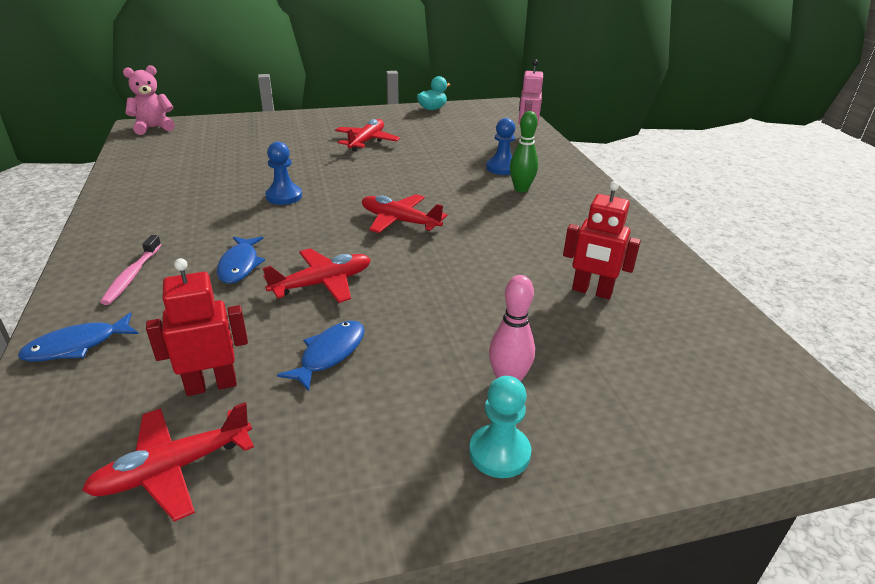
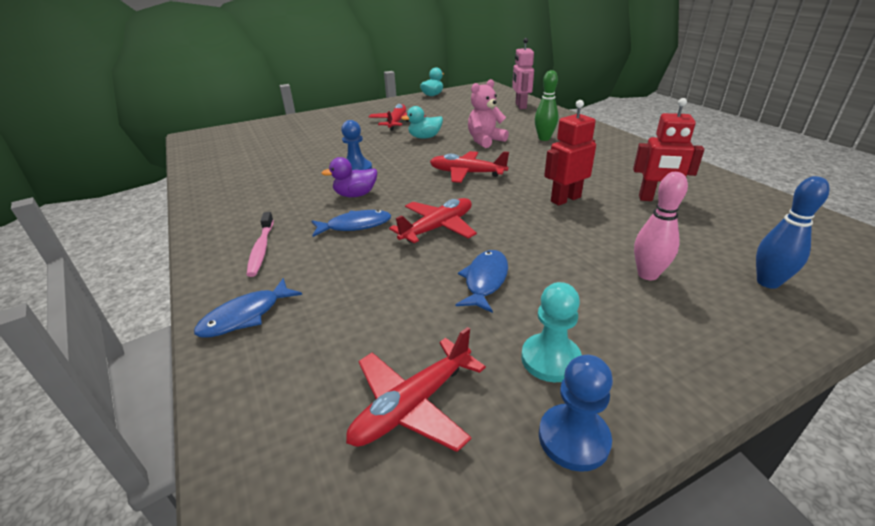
camera: 10 degrees left, 0 degrees up
(154, 128) = (206, 135): pink teddy bear -> pink teddy bear (485, 141)
(211, 385) = (398, 325): red robot -> red robot (565, 199)
(240, 265) = (355, 225): blue fish -> blue fish turned 90 degrees counterclockwise
(263, 228) = (355, 195): none -> purple duck
(384, 166) = (424, 137): none -> turquoise duck
(499, 453) = (686, 330): turquoise pawn -> turquoise pawn (550, 359)
(502, 168) = (518, 127): blue pawn -> blue pawn (573, 438)
(637, 418) = (768, 282): none -> blue bowling pin

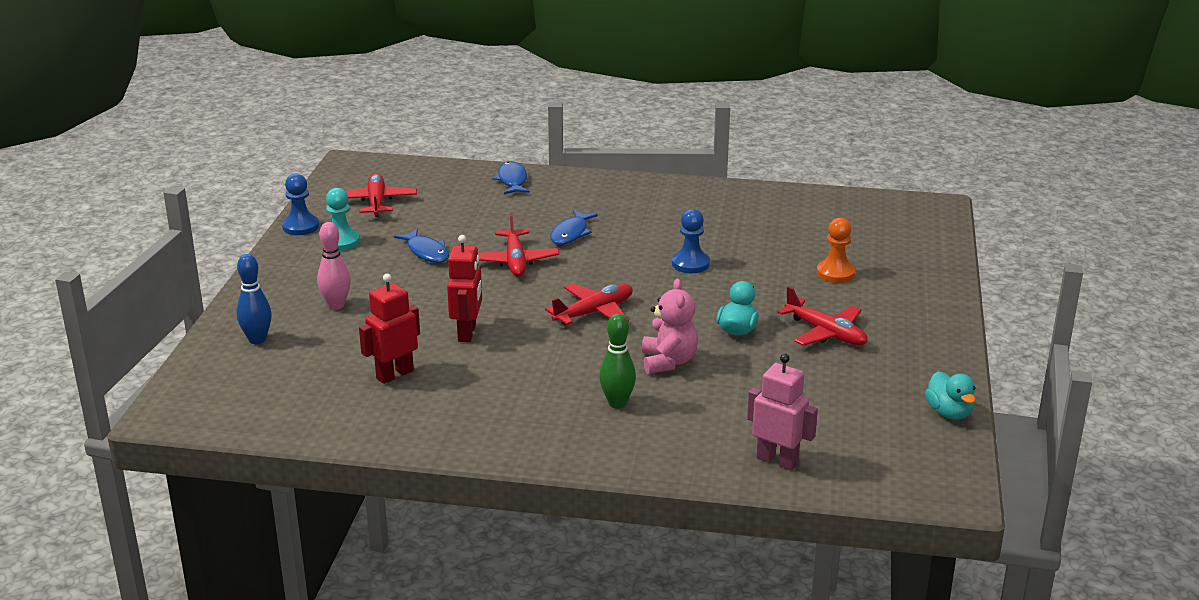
camera: 125 degrees right, 5 degrees down
(261, 249) = (587, 196): pink toothbrush -> none
(322, 135) = (835, 273): none -> orange pawn
(355, 195) = (629, 248): purple duck -> none

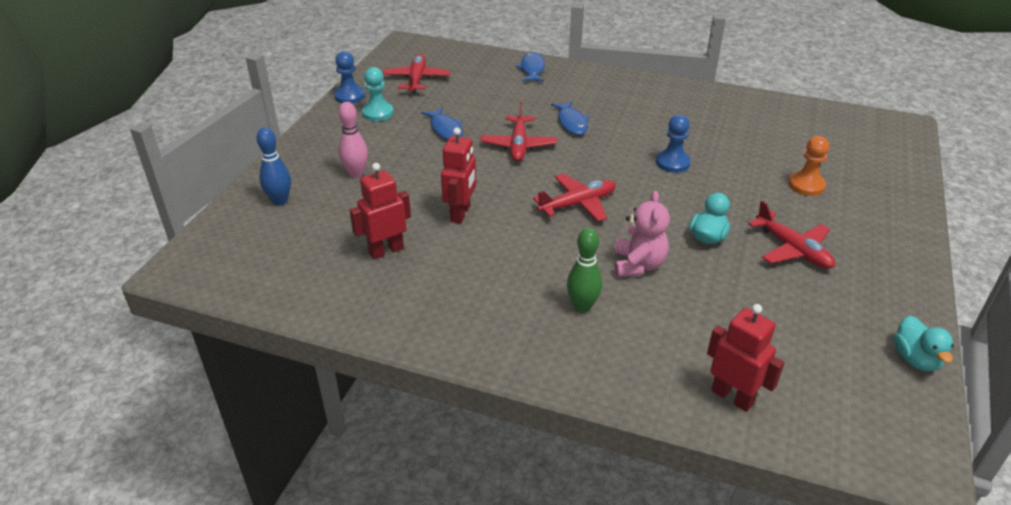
camera: 10 degrees right, 10 degrees up
(571, 233) = (571, 123): blue fish -> blue fish turned 45 degrees counterclockwise
(777, 460) = (732, 397): pink robot -> red robot

